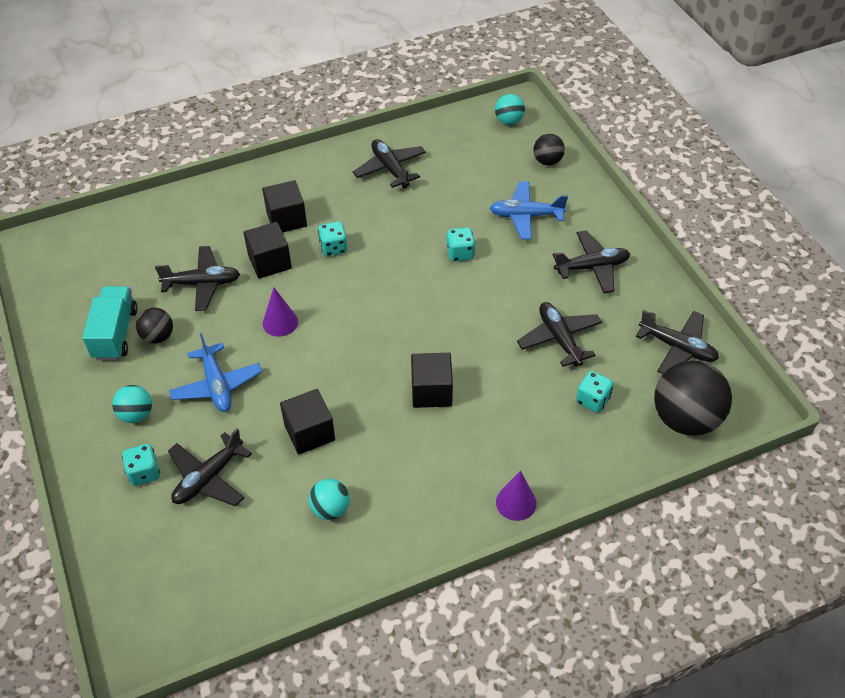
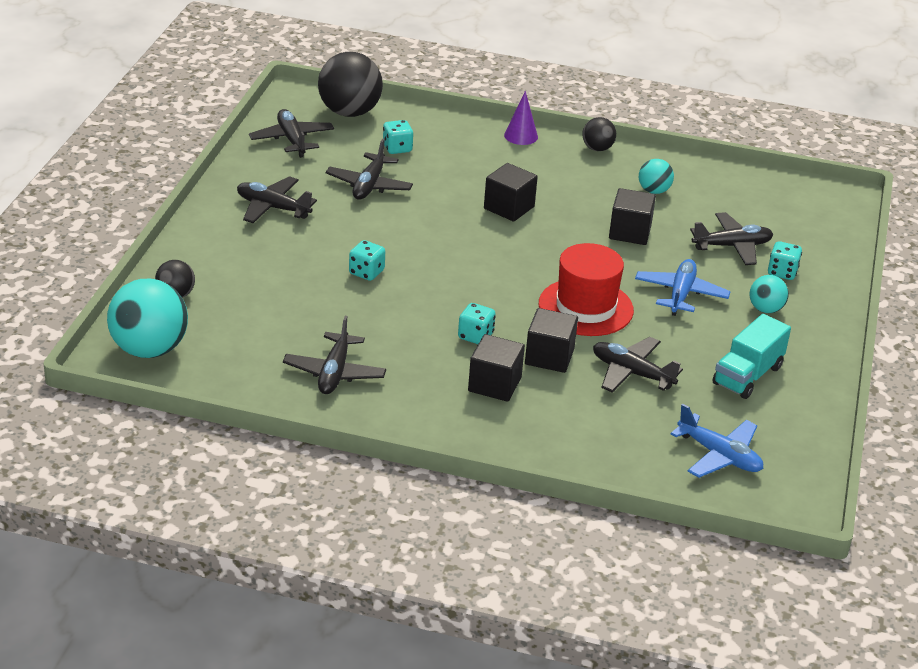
camera: 145 degrees left, 15 degrees down
(158, 336) = (708, 353): black ball -> black ball (597, 148)
(280, 322) = (585, 307): purple cone -> red hat
(509, 121) = (149, 349): turquoise ball -> turquoise ball, size x1.92
(525, 216) = (267, 267): blue plane -> blue plane (719, 455)

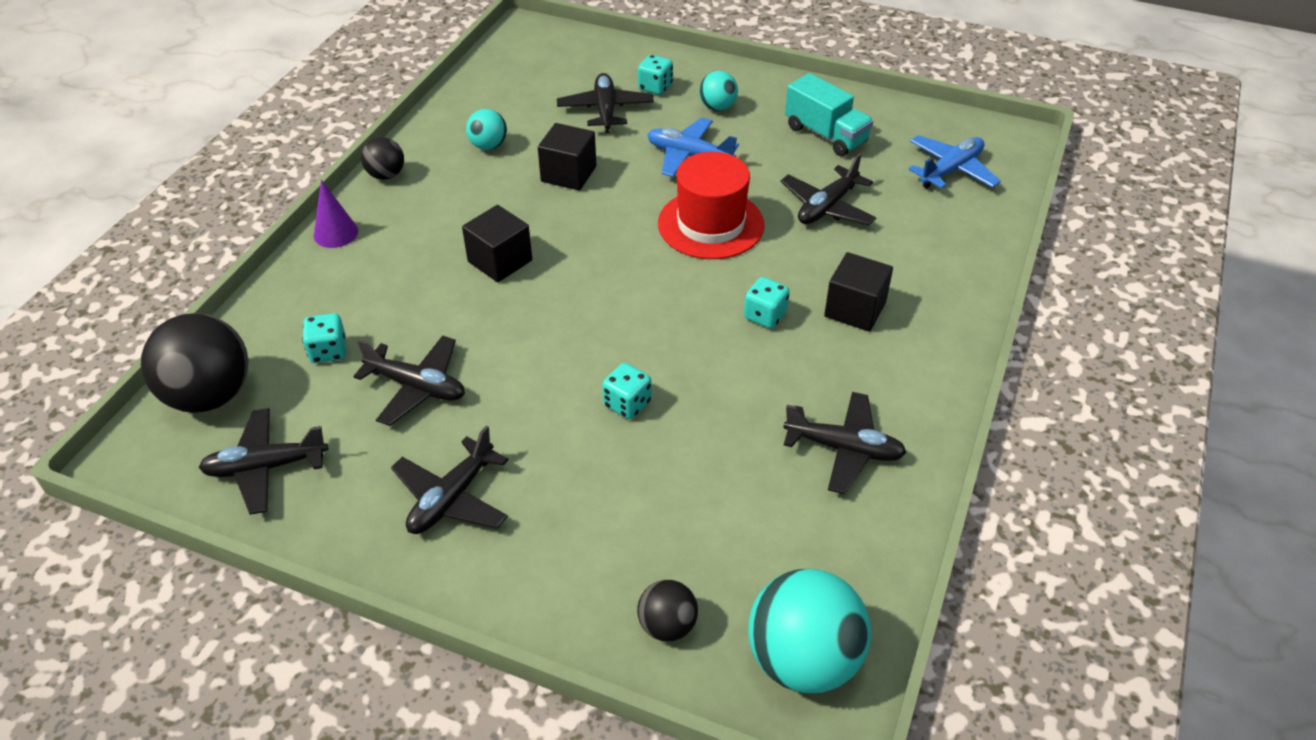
camera: 80 degrees left, 10 degrees up
(549, 357) = (802, 262): black cube -> none

